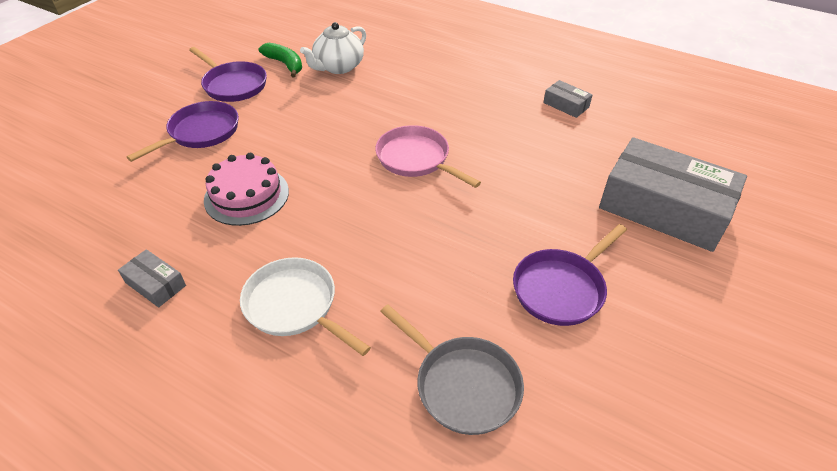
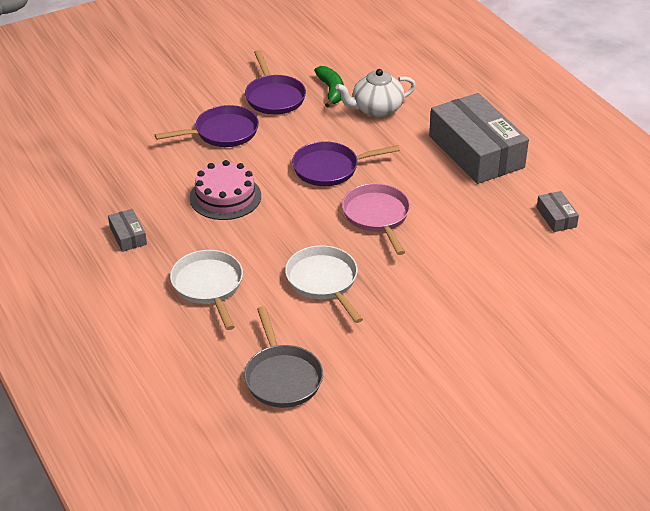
camera: 30 degrees right, 5 degrees down
(418, 246) = (324, 281): none -> white pan
(561, 288) = (405, 352): purple pan -> purple pan (330, 168)
(663, 208) = (550, 333): grey box -> grey box (476, 151)

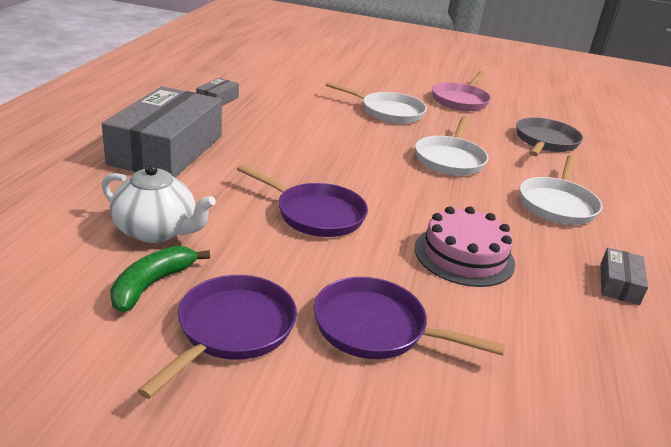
camera: 140 degrees left, 10 degrees down
(377, 216) = (340, 164): pink pan -> pink pan (461, 100)
(443, 311) = (388, 112): none -> white pan

